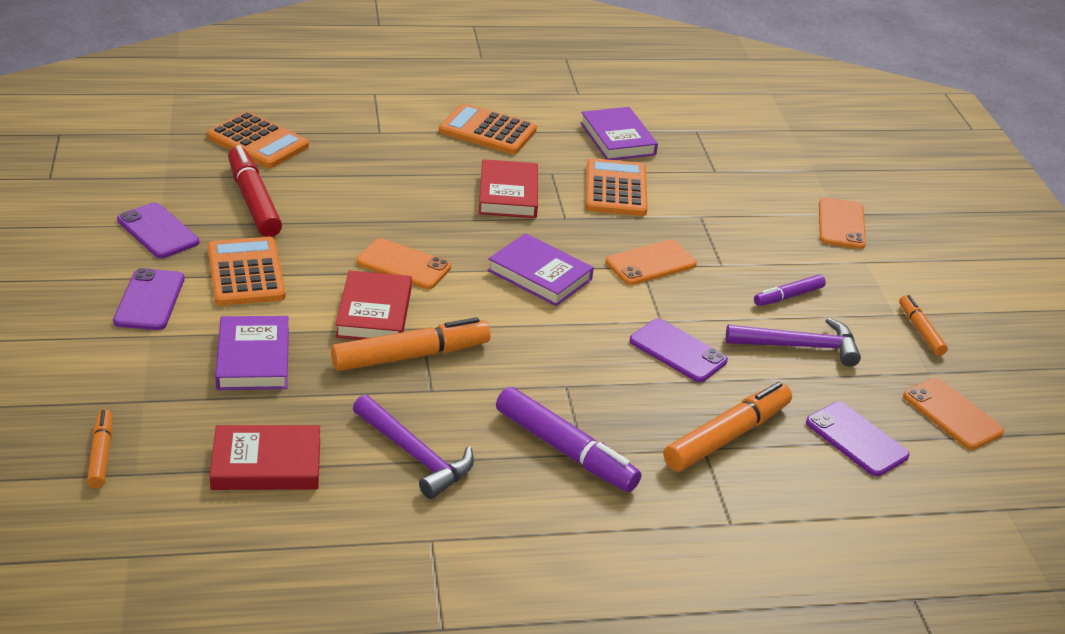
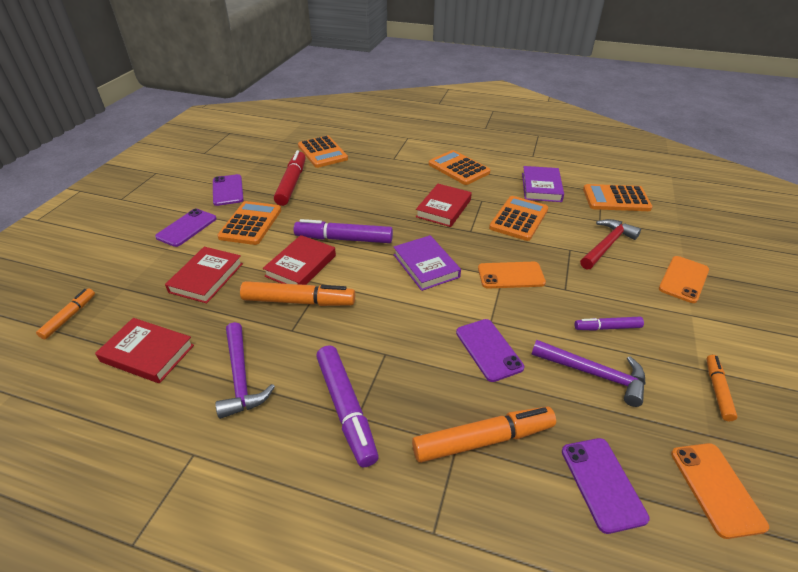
camera: 30 degrees right, 5 degrees up
(253, 358) = (206, 278): purple book -> red book
(403, 265) = (344, 239): orange phone -> purple marker
(719, 138) = (616, 199): none -> orange calculator
(739, 201) = (607, 245): none -> red hammer

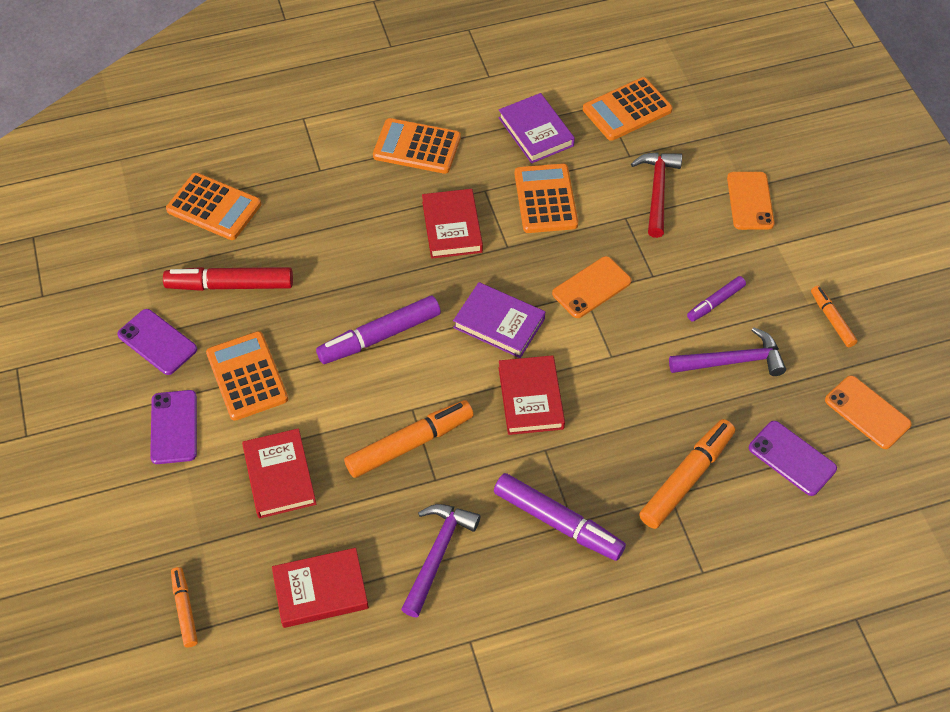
camera: 35 degrees left, 15 degrees up
(241, 377) = (437, 554): purple hammer -> purple hammer turned 105 degrees counterclockwise
(292, 183) = (230, 285): red marker -> red marker turned 60 degrees counterclockwise
(301, 266) = (367, 400): red book -> red book (530, 398)
(488, 349) = (631, 389): purple phone -> none

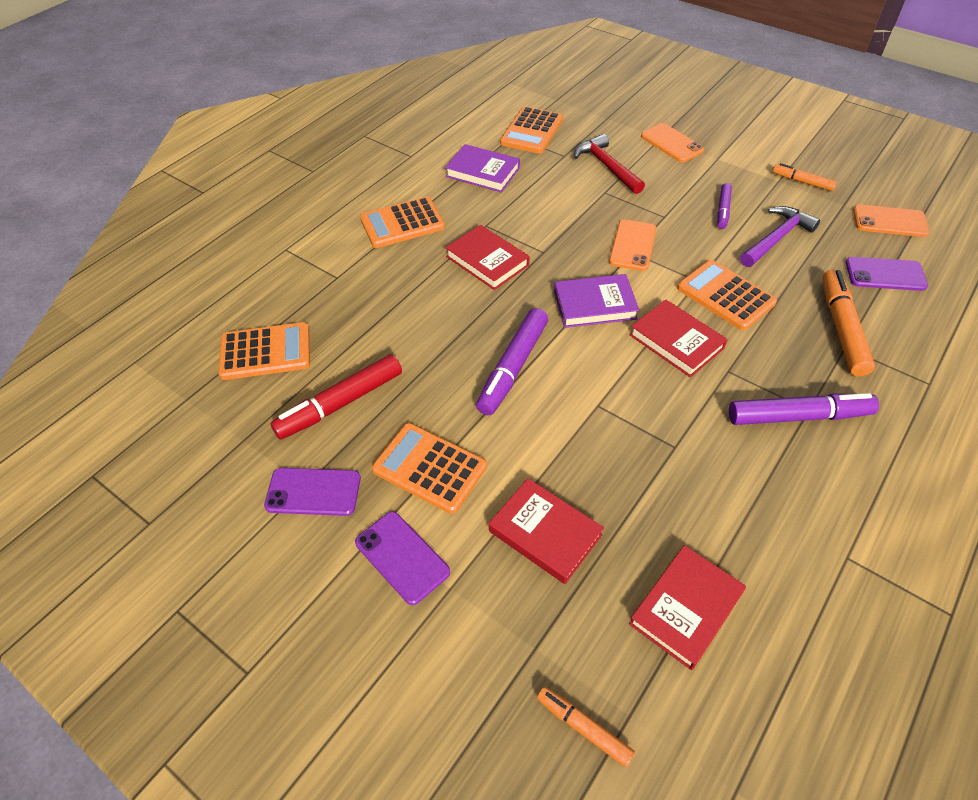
camera: 35 degrees left, 5 degrees down
(409, 444) = (625, 433): orange marker -> none
(437, 554) = (743, 505): purple hammer -> none
(545, 199) = (536, 208): orange calculator -> orange calculator (725, 295)

